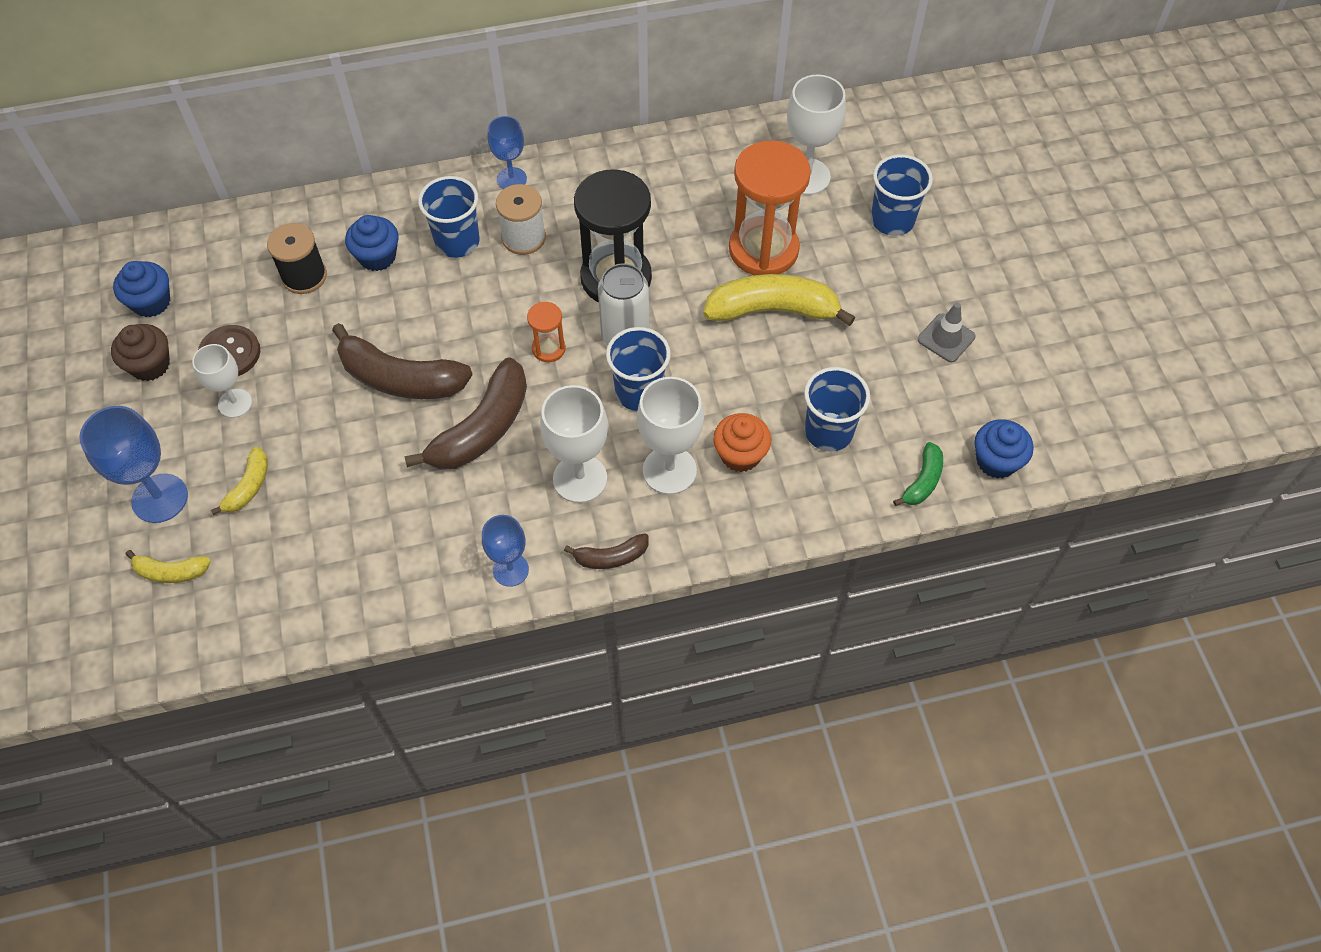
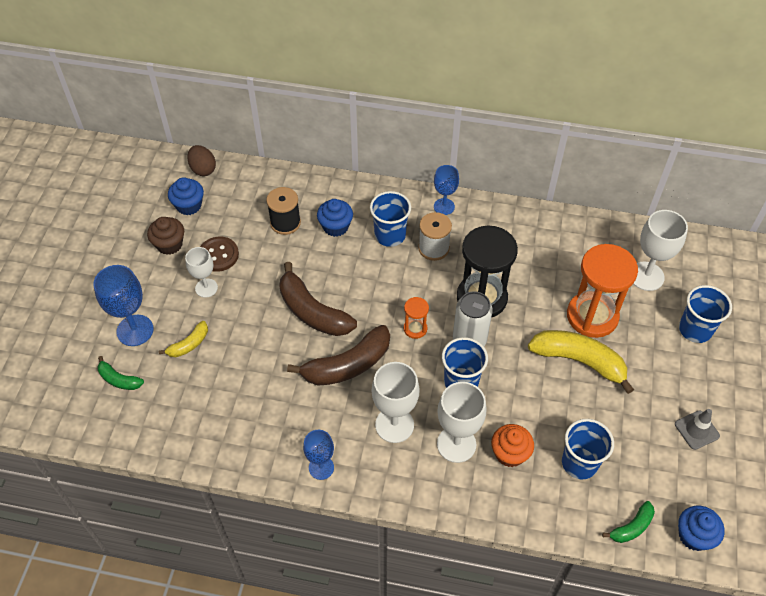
camera: 25 degrees right, 5 degrees down
(146, 245) = (203, 169): none -> brown egg
(171, 572) = (119, 379): yellow banana -> green banana
(611, 557) = (389, 487): brown banana -> none

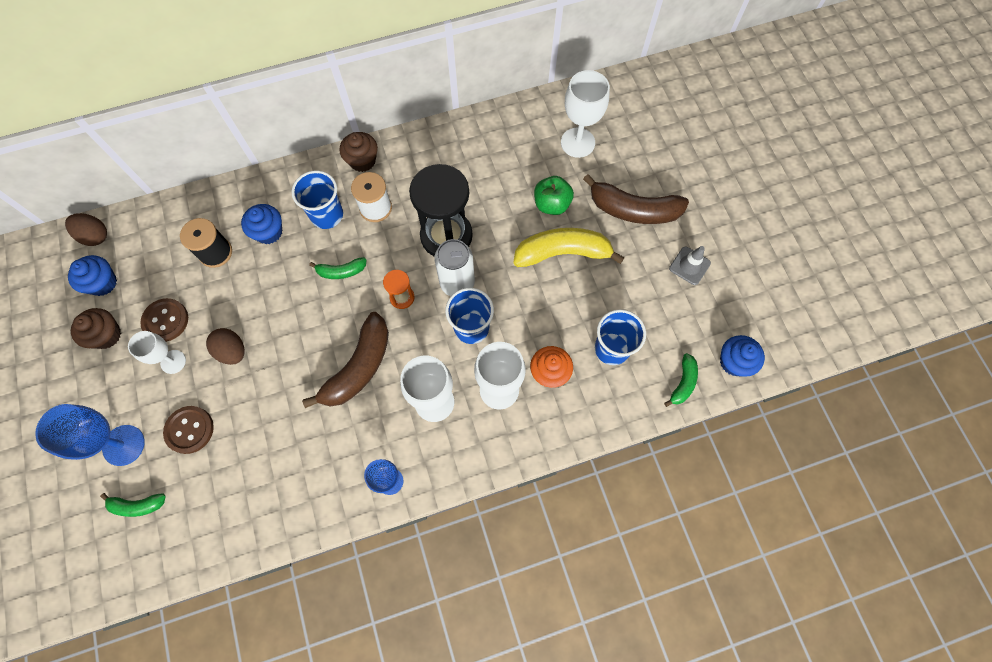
camera: 30 degrees left, 15 degrees up
(189, 344) = (189, 430): yellow banana -> brown button
(255, 302) = (232, 351): none -> brown egg
(312, 311) = (294, 331): brown banana -> brown banana (633, 210)
(376, 284) = (341, 271): none -> green banana
(444, 206) = (362, 161): blue goblet -> brown cupcake
(592, 316) = (551, 204): orange hourglass -> green apple
(695, 329) = (642, 173): blue cup -> none

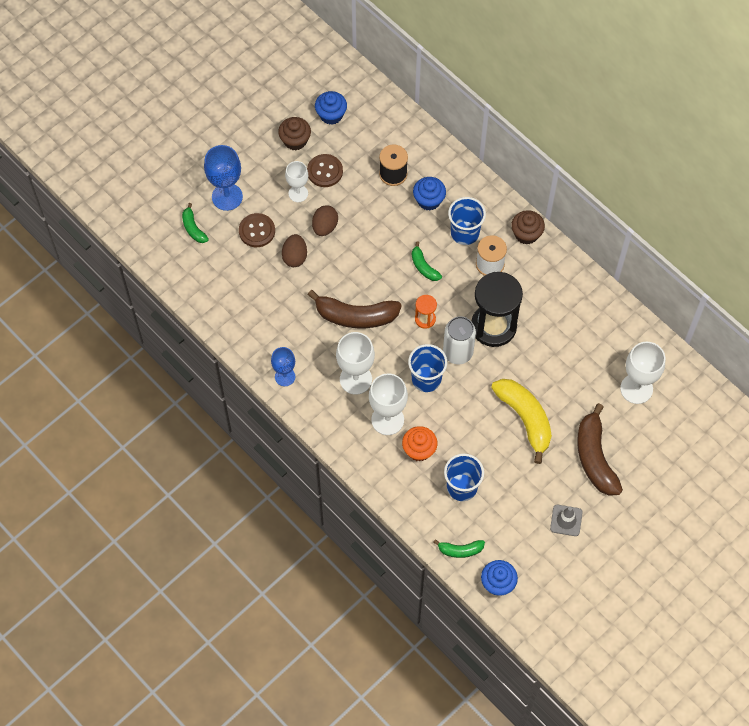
camera: 65 degrees right, 5 degrees down
(95, 236) = (363, 88): brown egg -> brown egg (295, 257)
(551, 204) = (565, 392): green apple -> none

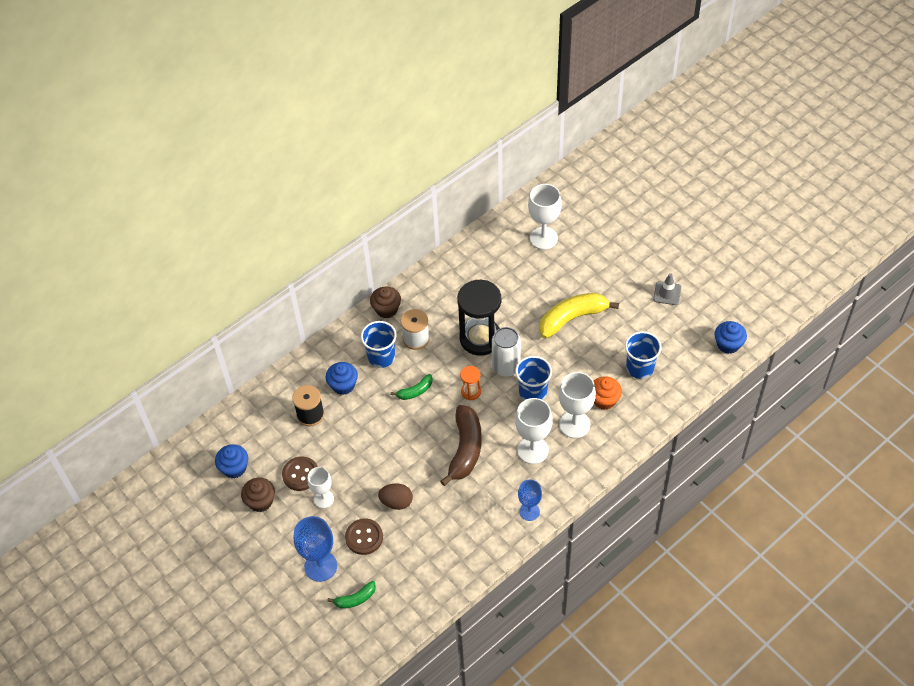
camera: 85 degrees left, 10 degrees down
(325, 227) = (364, 475): brown egg -> none
(460, 550) = (699, 371): green banana -> none
(595, 457) = (608, 270): brown banana -> none

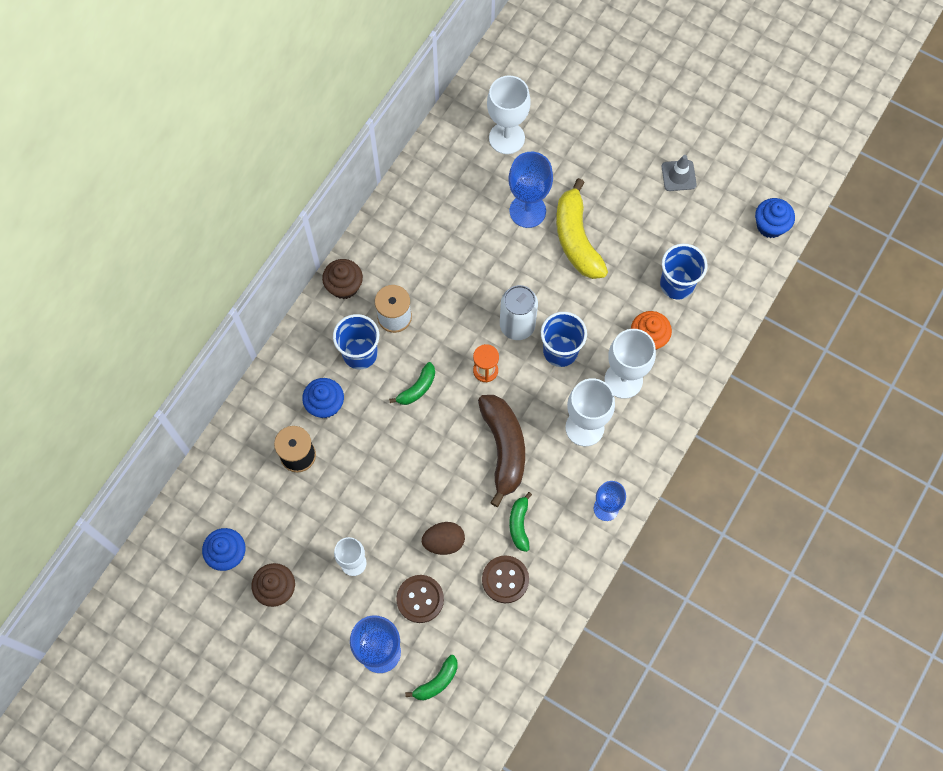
camera: 20 degrees left, 15 degrees up
(300, 474) = (313, 539): brown button -> brown button (505, 579)
(458, 505) = (519, 524): none -> green banana
(480, 338) = (473, 295): black hourglass -> none
(542, 291) = (527, 211): none -> blue goblet
(572, 318) = (576, 239): yellow banana -> yellow banana turned 60 degrees counterclockwise

